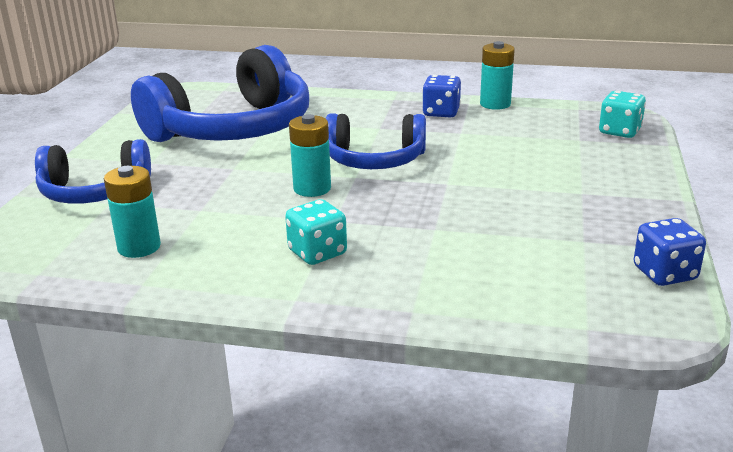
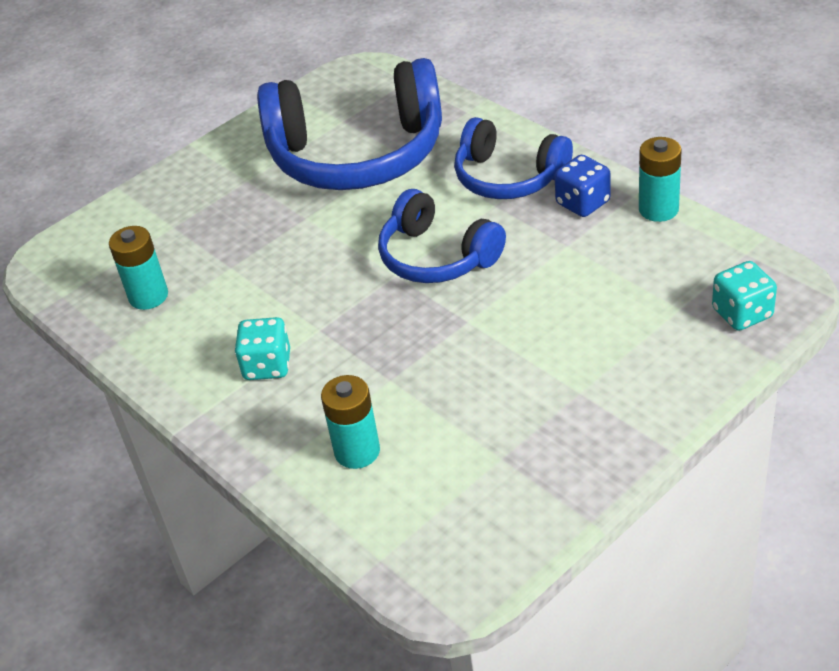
camera: 40 degrees right, 15 degrees up
(95, 191) = (173, 207): blue headphones -> blue headphones (509, 177)
(312, 188) = (342, 277): turquoise battery -> turquoise battery (357, 451)
(664, 273) = (521, 535): blue dice -> none

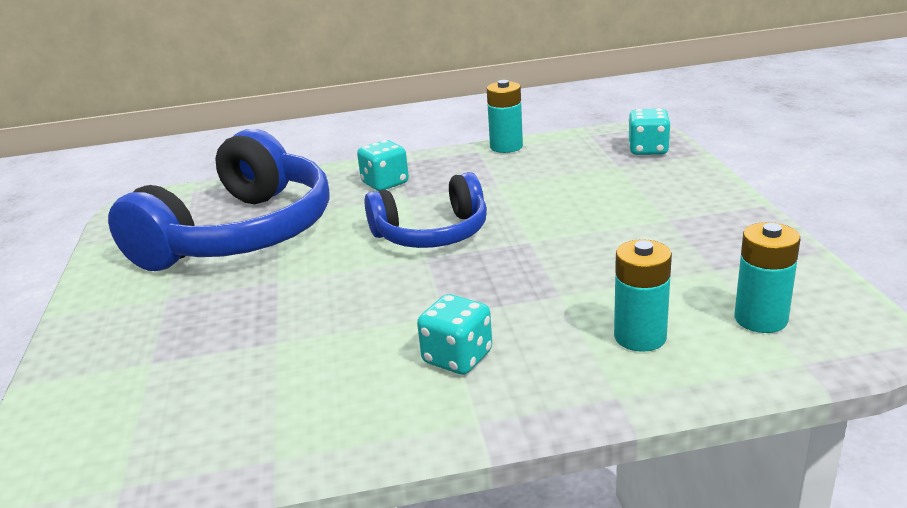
camera: 60 degrees left, 15 degrees down
(148, 296) = (234, 411): turquoise battery -> turquoise battery (760, 319)
(509, 177) = (385, 183): blue headphones -> turquoise dice
(582, 203) = (459, 167): blue dice -> none

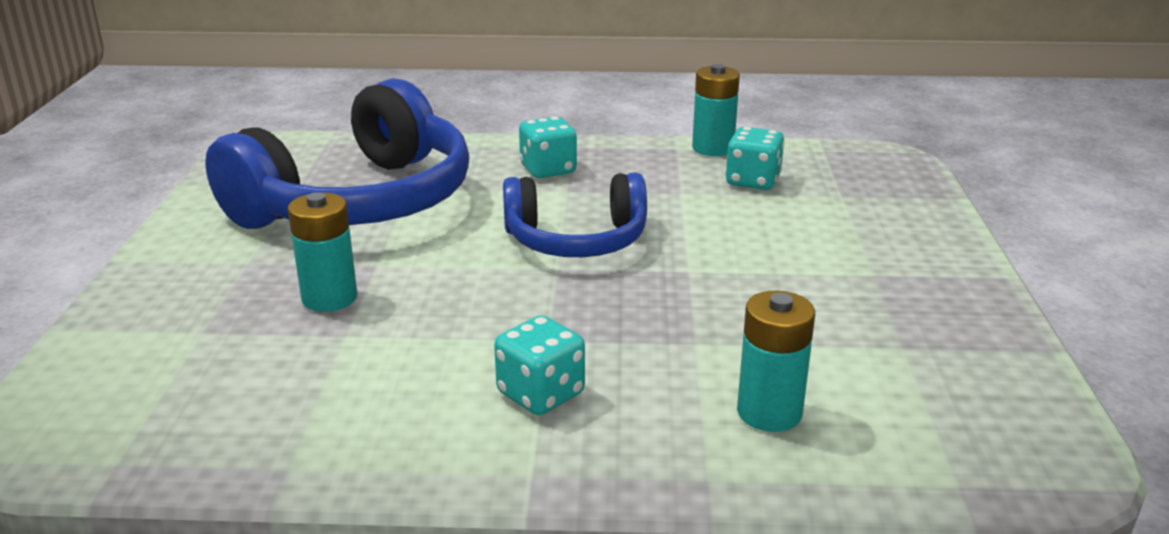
camera: 10 degrees right, 0 degrees up
(648, 150) = (889, 181): turquoise dice -> turquoise dice (753, 181)
(760, 319) = (931, 420): turquoise battery -> turquoise battery (329, 298)

